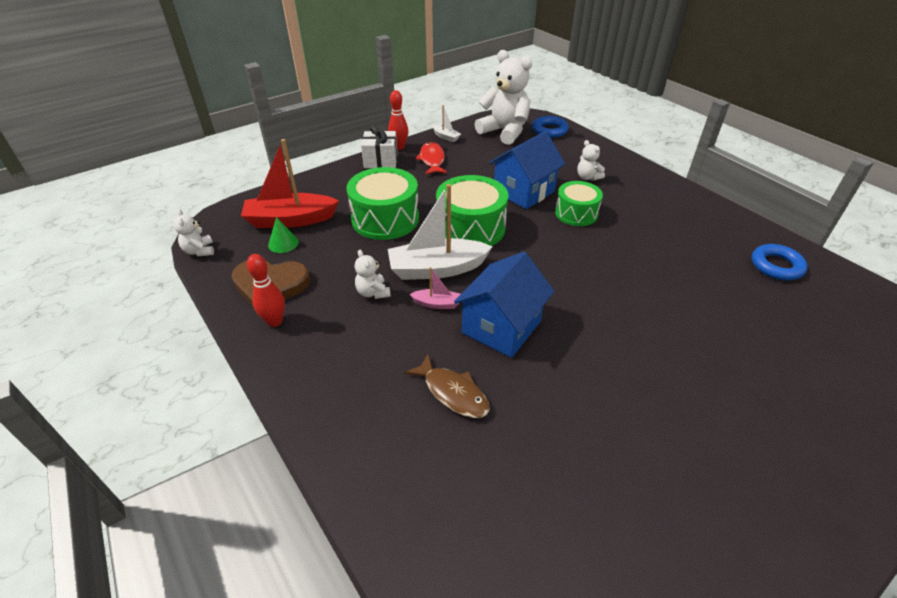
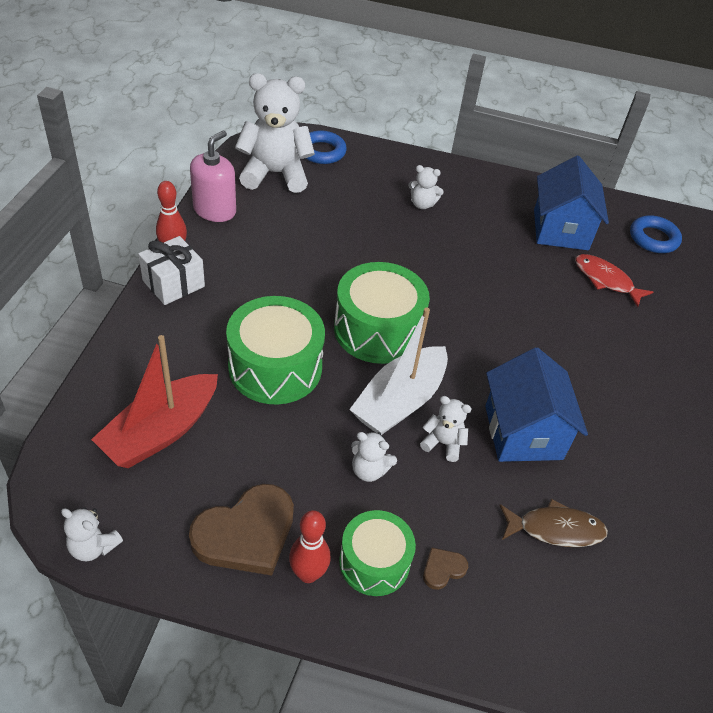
camera: 45 degrees left, 5 degrees up
(283, 243) = (193, 469): green cone -> none
(350, 366) = (443, 569): none -> brown heart
(432, 160) = (236, 253): red fish -> red fish (606, 280)
(437, 304) = (443, 443): pink boat -> white teddy bear
(446, 137) = (215, 210): white boat -> pink soap dispenser
(523, 192) = (381, 253): blue house -> blue house (560, 230)
(576, 213) = (456, 258): green drum -> green drum (374, 562)

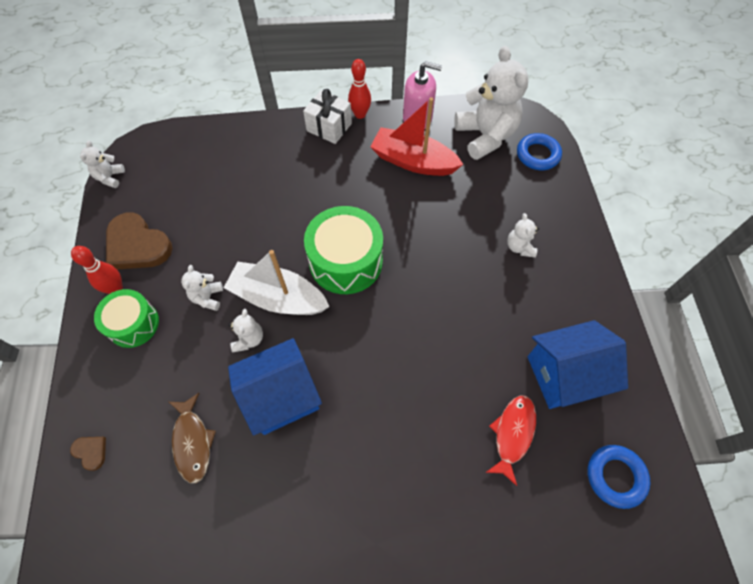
camera: 75 degrees right, 15 degrees up
(161, 432) = (200, 173): red boat -> red boat (413, 161)
(275, 367) = (278, 211): green drum -> none
(443, 569) = (138, 368): brown heart -> brown heart (91, 452)

